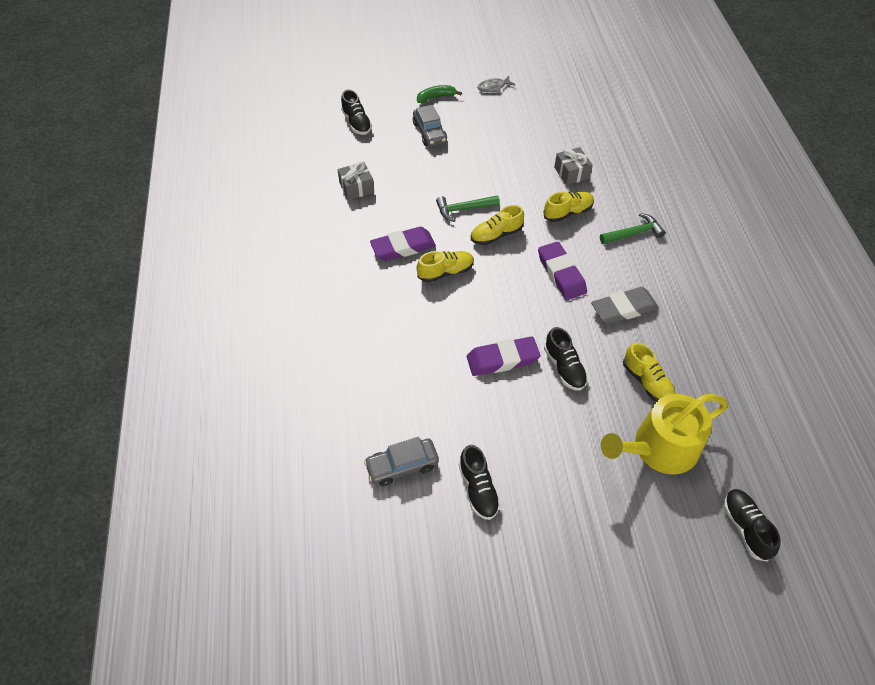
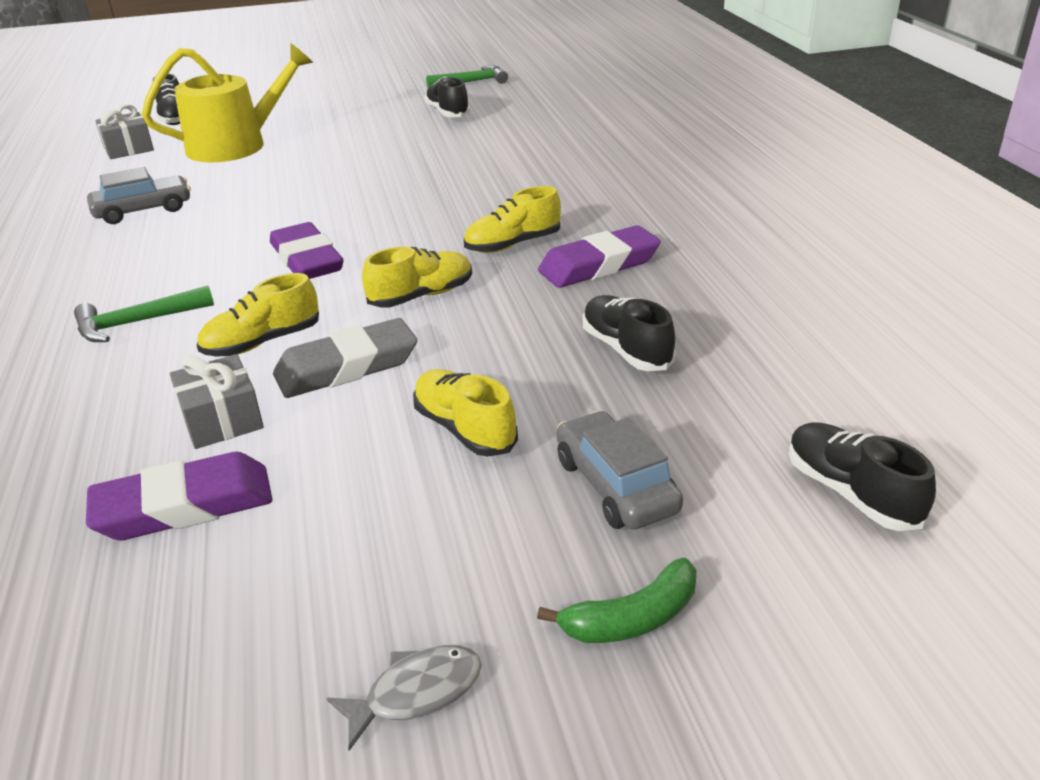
camera: 175 degrees right, 20 degrees down
(356, 188) = (744, 341): grey gift -> grey gift (128, 149)
(402, 466) = (533, 116): grey car -> grey car (143, 210)
(464, 209) = (490, 327): green hammer -> green hammer (471, 82)
(502, 359) = (417, 180): purple eraser -> purple eraser (184, 506)
(564, 367) = (331, 181): black shoe -> black shoe (626, 349)
(623, 309) = (217, 234): grey eraser -> grey eraser (347, 367)
(647, 382) = (222, 181): yellow shoe -> yellow shoe (464, 429)

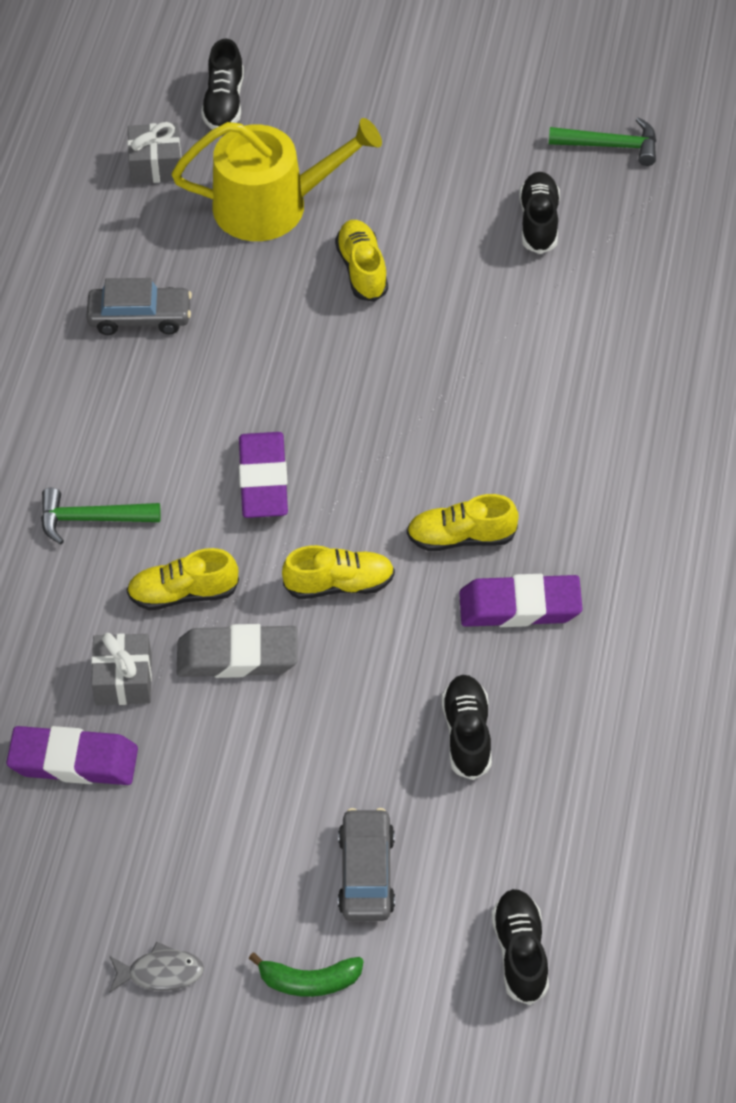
camera: 25 degrees right, 20 degrees up
(464, 429) = (293, 770): yellow shoe -> yellow shoe (362, 270)

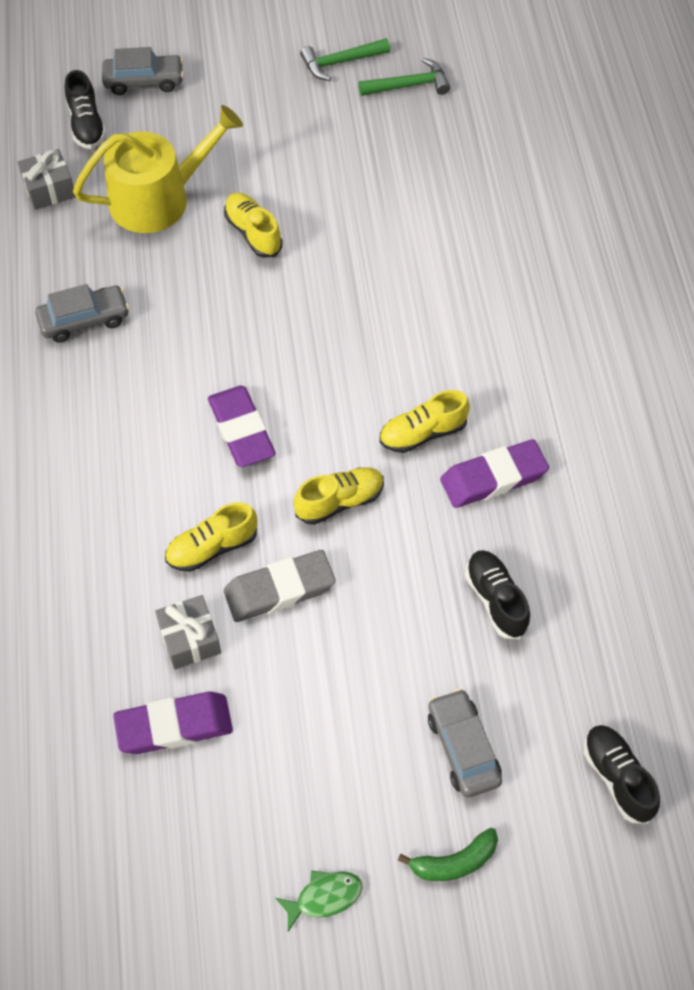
camera: 20 degrees left, 5 degrees up
(91, 519) = (108, 505): green hammer -> green hammer (340, 62)
(160, 973) = (324, 897): grey fish -> green fish
(307, 68) = (144, 81): none -> grey car
(539, 222) = (378, 159): black shoe -> none

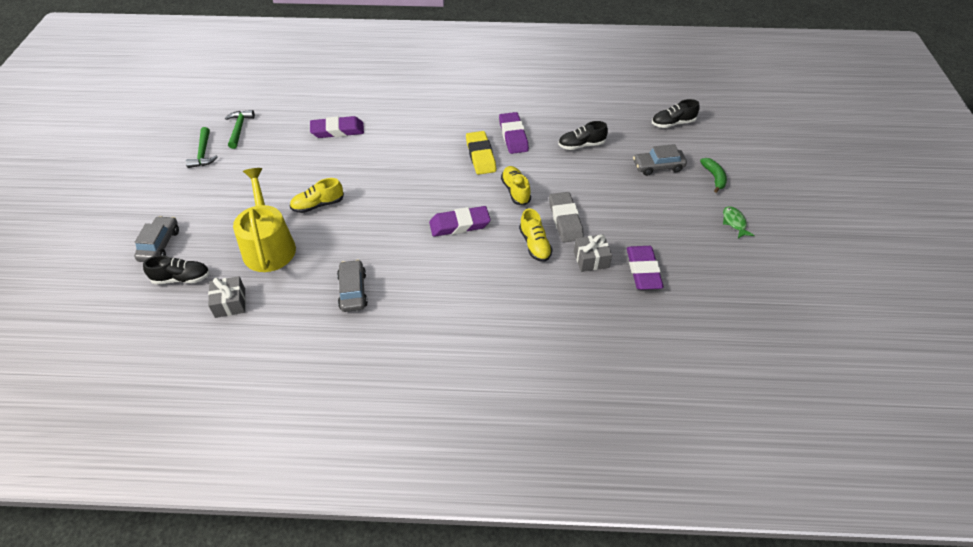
camera: 80 degrees left, 10 degrees down
(422, 433) = (480, 156): yellow shoe -> yellow eraser
(438, 211) = (337, 130): none -> purple eraser

